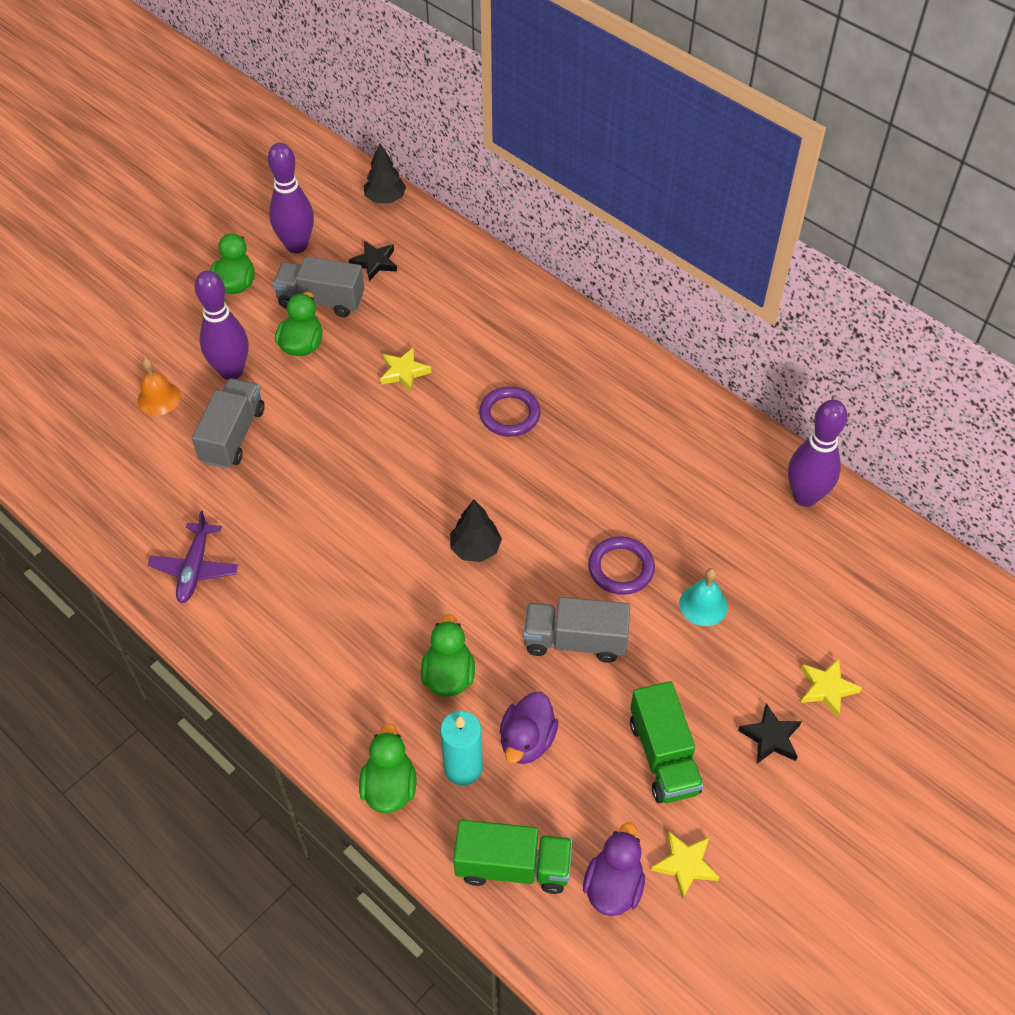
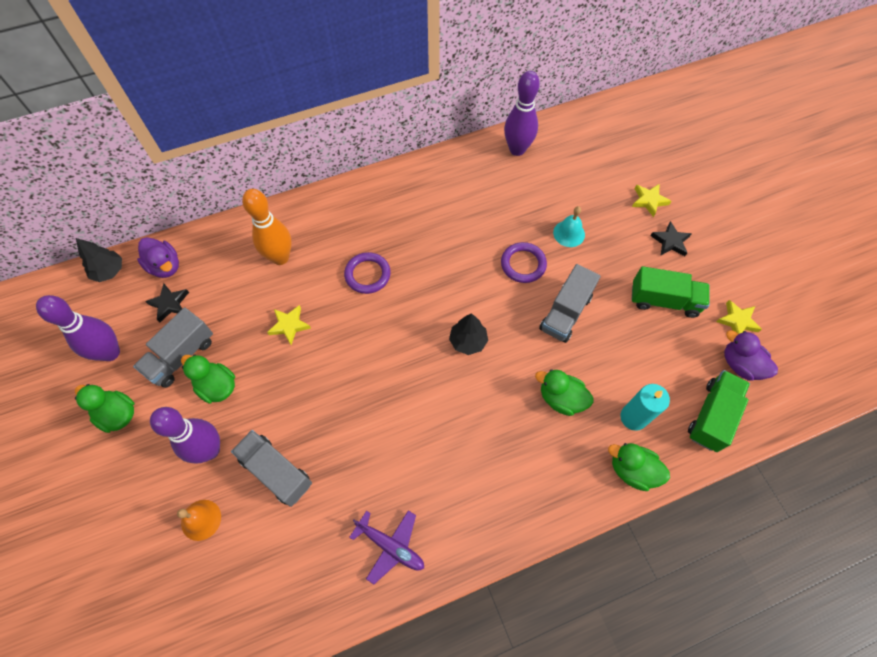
camera: 65 degrees left, 10 degrees up
(484, 326) = (280, 257): none -> orange bowling pin
(527, 740) = (627, 371): purple duck -> purple duck (165, 266)

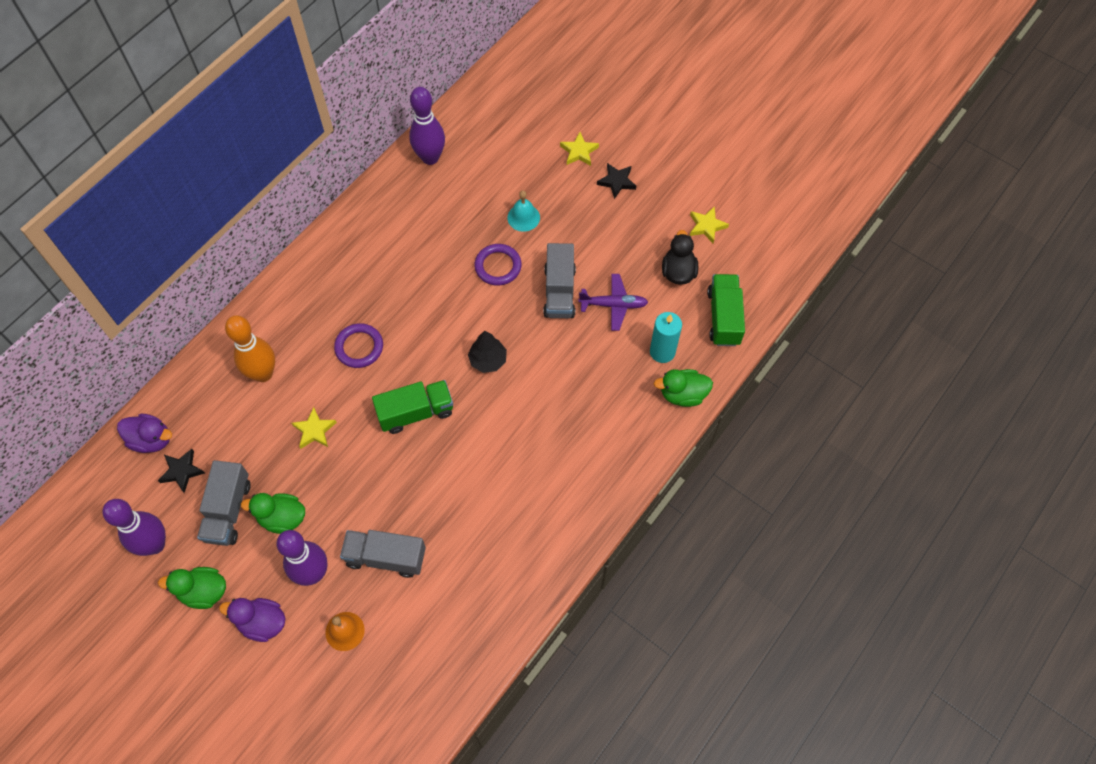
camera: 30 degrees left, 0 degrees up
(109, 271) = (95, 473): black tree -> none
(391, 546) = (521, 560): purple plane -> purple plane (614, 305)
(561, 398) = (595, 367): green duck -> none
(664, 300) = (637, 238): green truck -> green truck (416, 412)
(688, 349) = (678, 272): none -> black duck
(740, 364) = (726, 263): purple duck -> purple duck (262, 623)

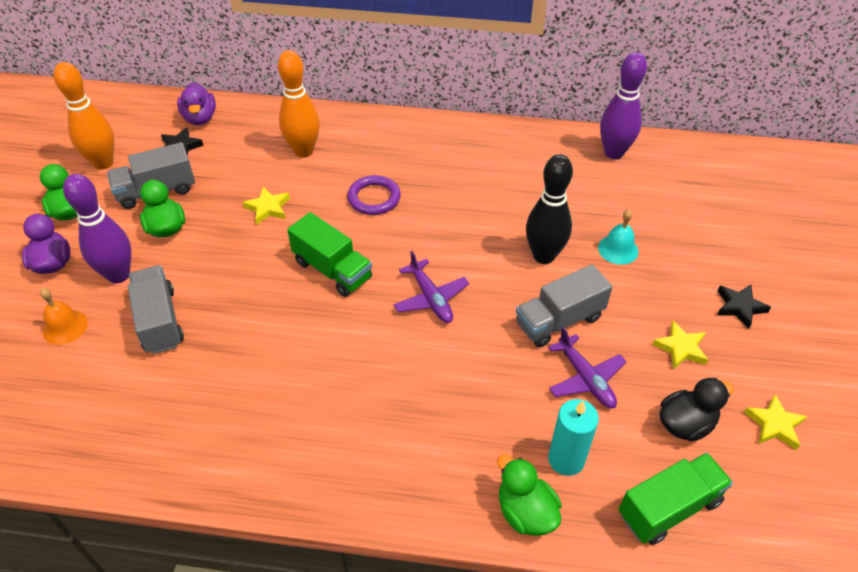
camera: 60 degrees right, 15 degrees down
(155, 544) = (103, 163): purple bowling pin -> orange bowling pin
(488, 360) = (431, 298): black tree -> purple plane
(498, 266) = (544, 256): purple ring -> black bowling pin
(579, 151) = (740, 257): yellow star -> yellow star (681, 348)

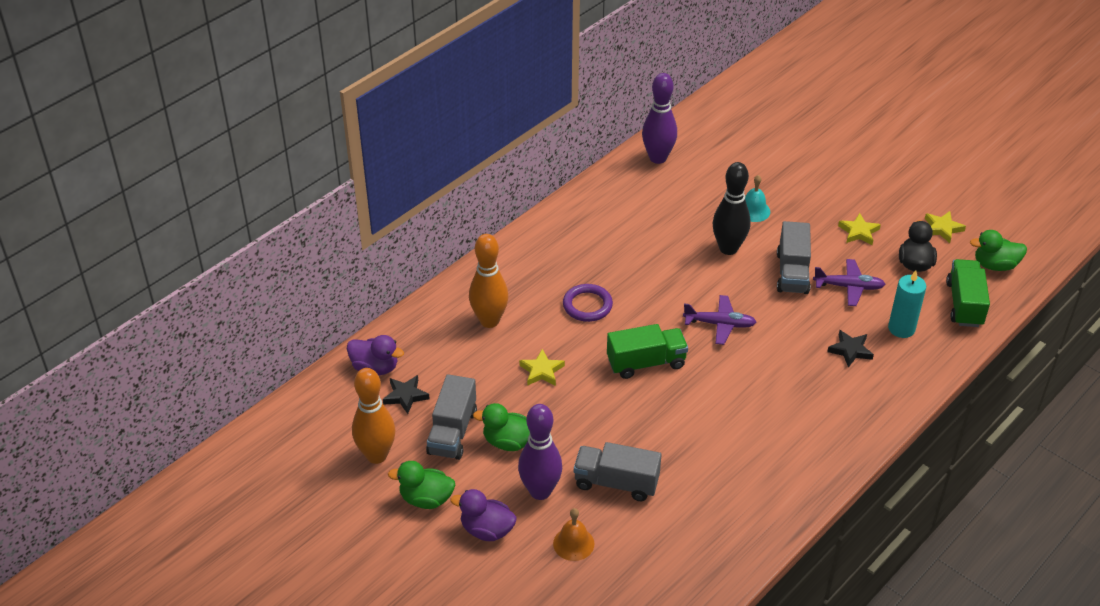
camera: 55 degrees left, 5 degrees down
(525, 512) = (924, 365): green duck -> green duck (995, 265)
(739, 307) = (848, 187): black star -> black star (850, 350)

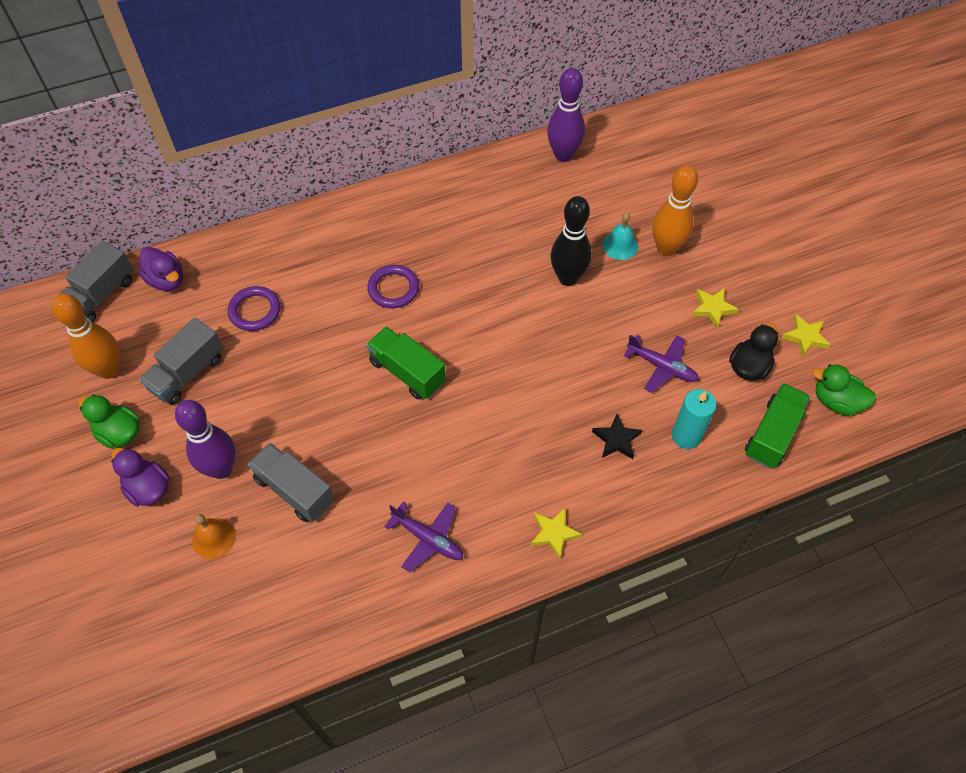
camera: 25 degrees right, 15 degrees up
(405, 396) = (172, 319): black star -> none
(476, 363) = (255, 311): none -> purple ring
(489, 321) = (295, 271): orange bowling pin -> orange bowling pin (666, 248)
(508, 442) = (228, 404): green duck -> none
(541, 371) = (306, 342): yellow star -> yellow star (554, 533)
(646, 363) = (407, 372): green truck -> green truck turned 150 degrees counterclockwise
(720, 324) = (505, 358): purple plane -> purple plane (428, 539)
(792, 273) = (614, 329): grey truck -> grey truck (100, 296)

